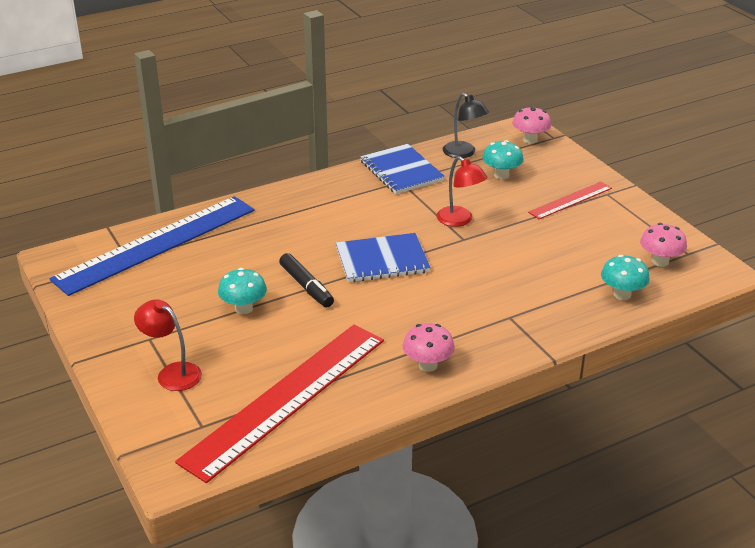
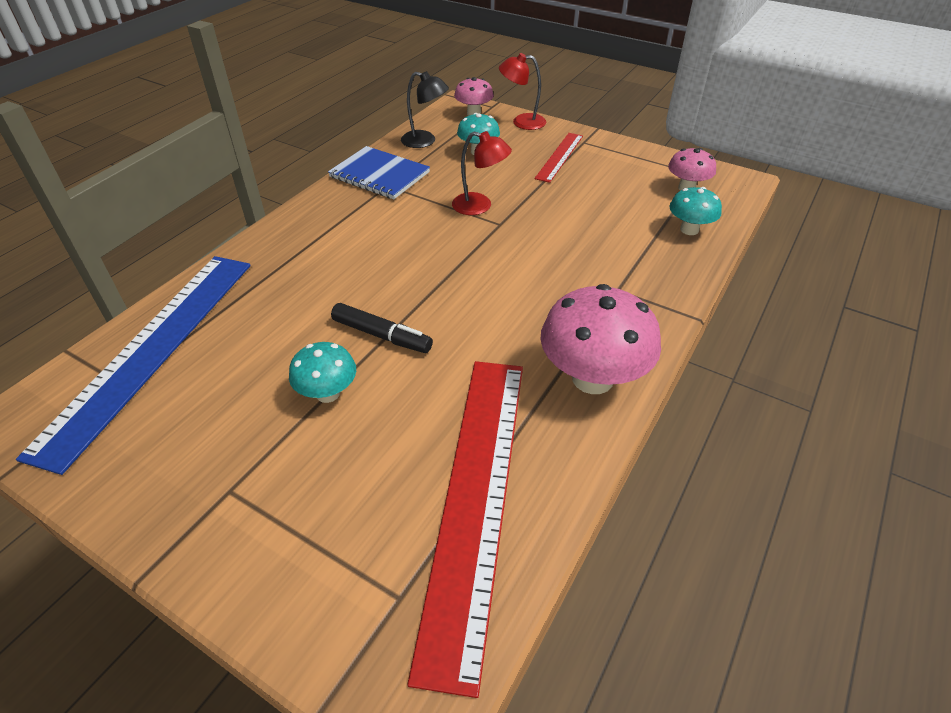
camera: 30 degrees left, 10 degrees up
(172, 373) = (298, 530): red lamp -> red lamp (521, 122)
(382, 260) = (439, 274): blue notebook -> none
(427, 365) = (592, 378): pink mushroom -> pink mushroom, size x1.78

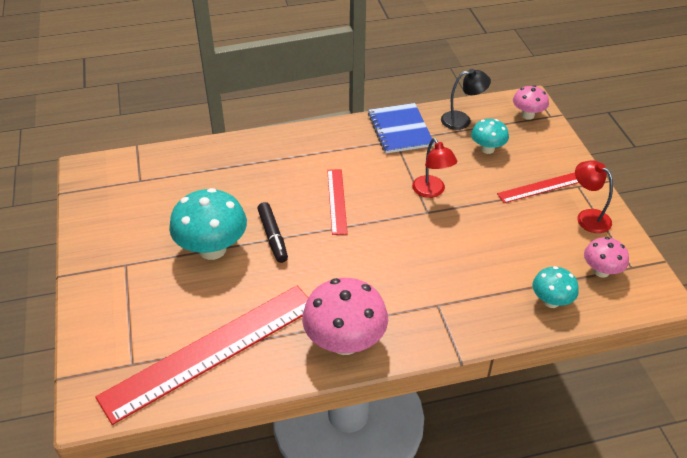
camera: 45 degrees right, 0 degrees up
(151, 349) = (168, 169): blue ruler -> none
(328, 393) = (212, 249): turquoise mushroom -> turquoise mushroom, size x1.78
(403, 263) = (337, 201): none -> red ruler
(425, 141) = (462, 120): black lamp -> black lamp turned 75 degrees counterclockwise
(521, 122) = (554, 142): red lamp -> red lamp (588, 217)

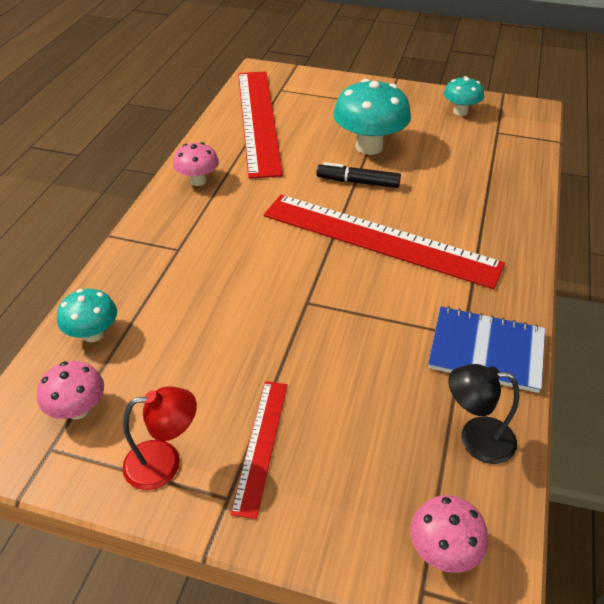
camera: 120 degrees right, 0 degrees up
(337, 201) = (379, 239): red ruler -> red ruler, size x2.08
(345, 342) = (198, 181): pink mushroom -> pink mushroom, size x0.56
(432, 191) = (338, 322): red lamp -> none
(462, 120) = (475, 439): black lamp -> black lamp turned 75 degrees clockwise
(487, 149) = (385, 430): turquoise mushroom -> turquoise mushroom (460, 112)

